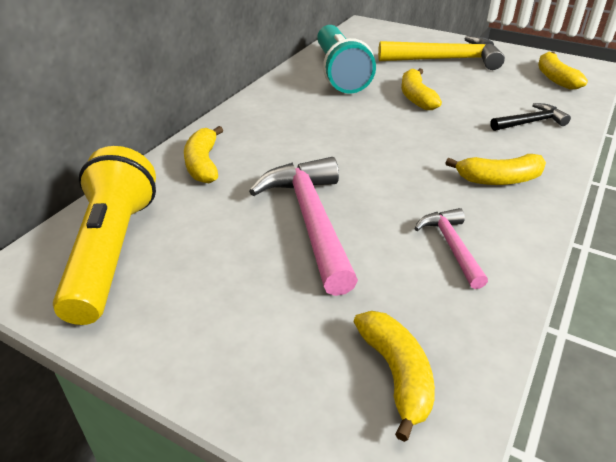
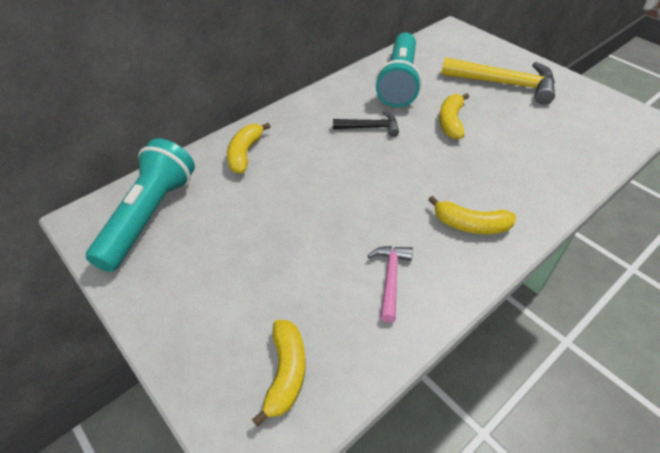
camera: 20 degrees right, 10 degrees up
(112, 251) = (149, 216): yellow flashlight -> turquoise flashlight
(311, 221) = (297, 226): pink hammer -> none
(530, 122) = (539, 171): black hammer -> black hammer (370, 127)
(555, 78) = (598, 125): yellow banana -> none

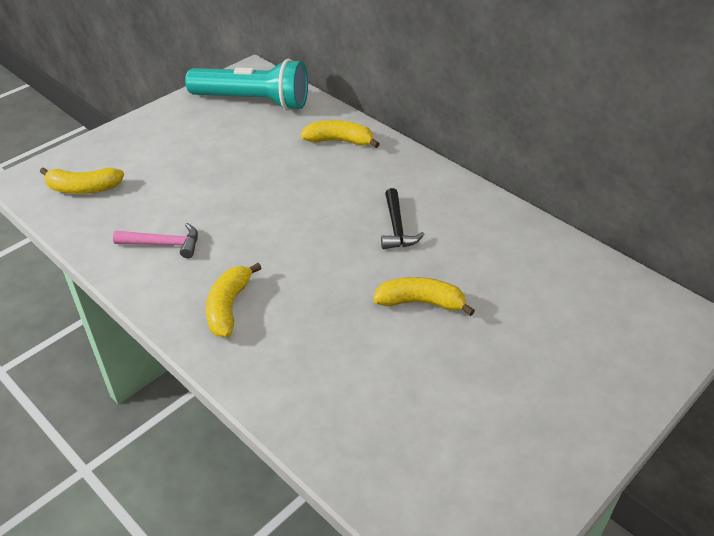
camera: 85 degrees right, 5 degrees down
(399, 82) = (506, 254): turquoise flashlight -> none
(504, 84) = (535, 374): yellow hammer -> none

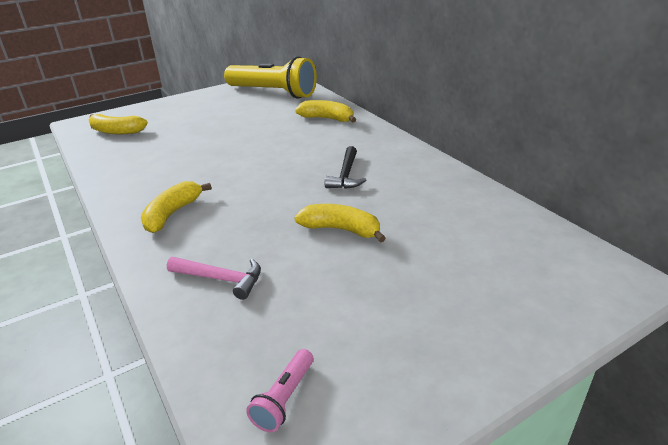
camera: 15 degrees right, 10 degrees down
(163, 244) = (150, 168): pink hammer -> pink hammer (221, 279)
(253, 101) = (273, 93): turquoise flashlight -> yellow flashlight
(445, 495) = (284, 398): none -> pink flashlight

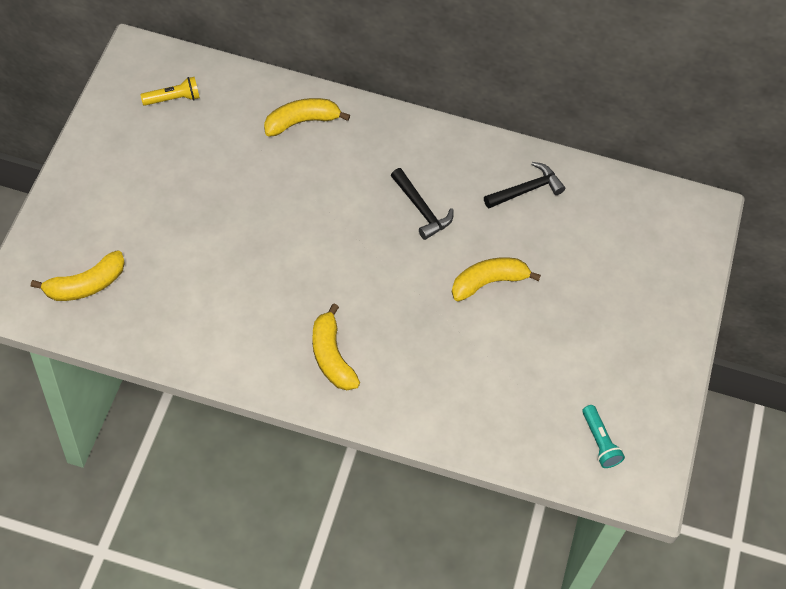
camera: 50 degrees left, 25 degrees up
(221, 279) = (459, 391): pink hammer -> none
(273, 93) = (173, 99): yellow flashlight -> yellow flashlight, size x0.41
(284, 398) = (599, 442): pink flashlight -> turquoise flashlight
(443, 196) = (526, 190): none -> black hammer

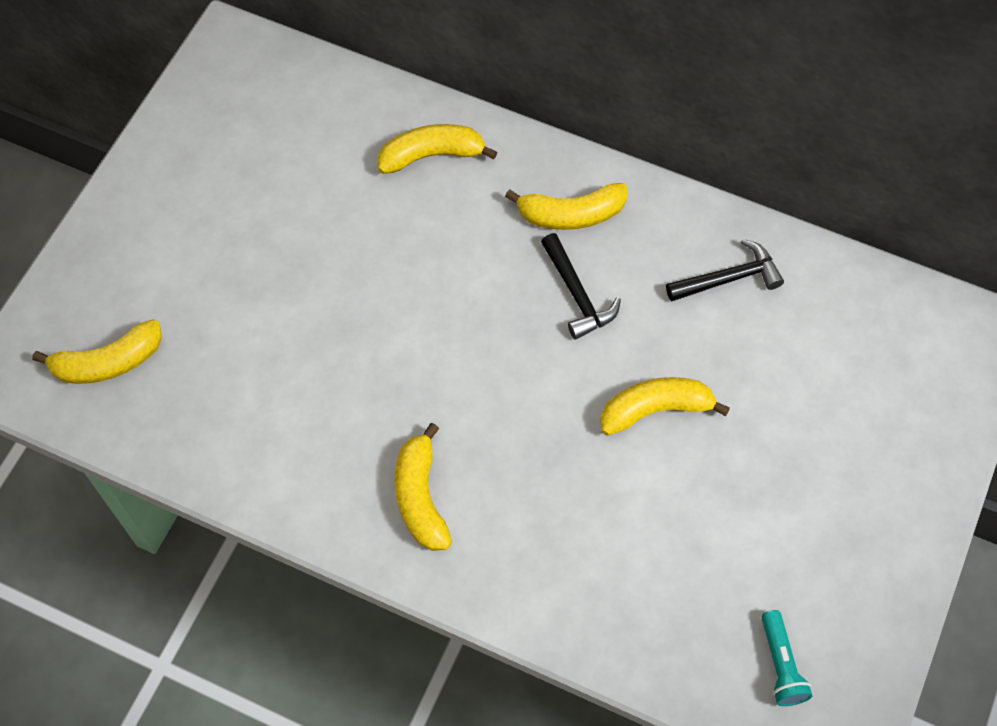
camera: 15 degrees right, 5 degrees up
(173, 99) = (265, 110): yellow flashlight -> none
(408, 155) = (571, 214): none -> yellow banana

